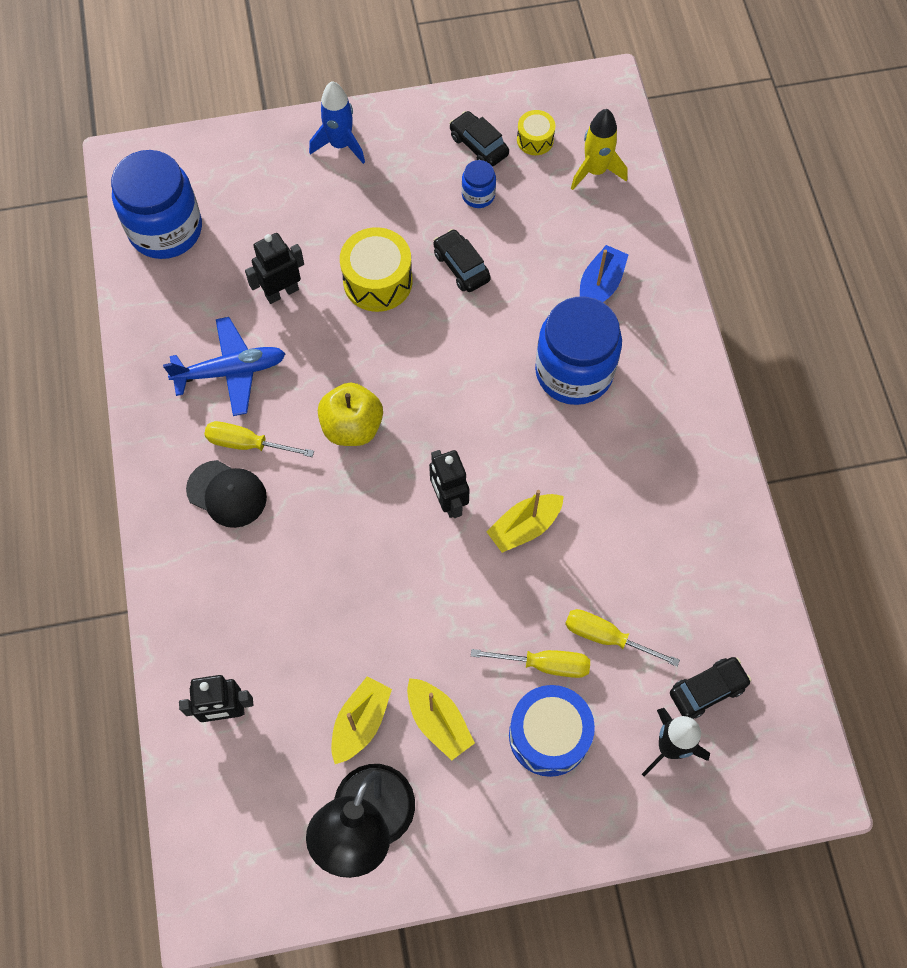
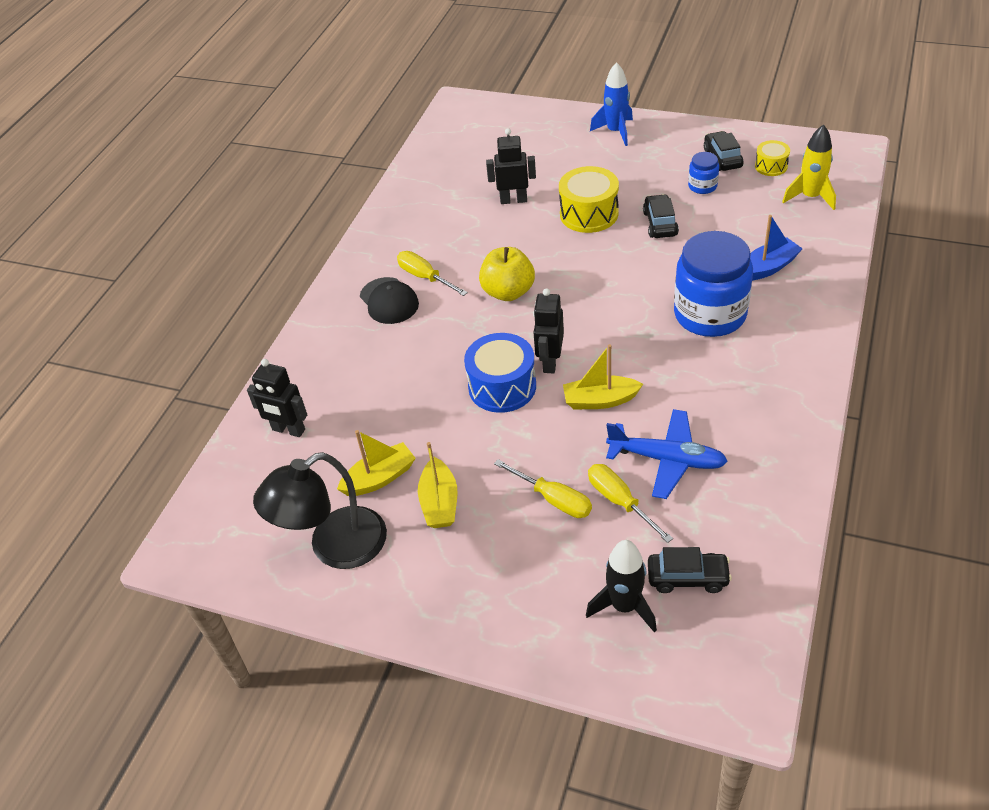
camera: 35 degrees right, 20 degrees down
(165, 229) = (459, 144): blue jar -> none
(231, 371) = (445, 233): blue plane -> blue plane (667, 459)
(549, 735) = (523, 551): blue drum -> blue drum (502, 387)

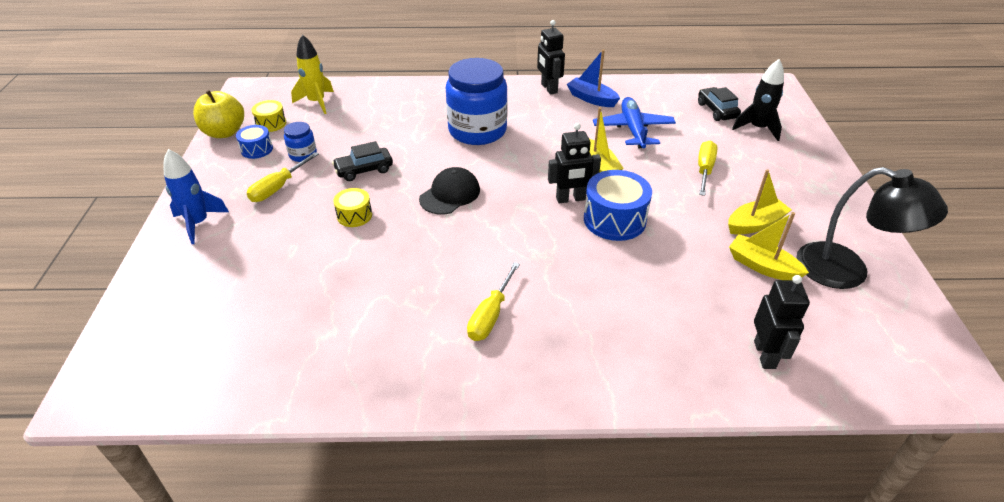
camera: 115 degrees left, 5 degrees down
(389, 301) = (541, 335): black cap -> black cap (450, 194)
(508, 292) = (491, 244): yellow apple -> yellow apple (224, 132)
(513, 200) = (335, 276): black robot -> black robot (549, 88)
(589, 214) = (354, 215): yellow drum -> yellow drum, size x0.56
(619, 501) = (683, 142): yellow screwdriver -> yellow screwdriver (278, 188)
(722, 158) = (257, 149): black car -> blue drum
(768, 267) = (412, 112): blue boat -> blue boat (592, 99)

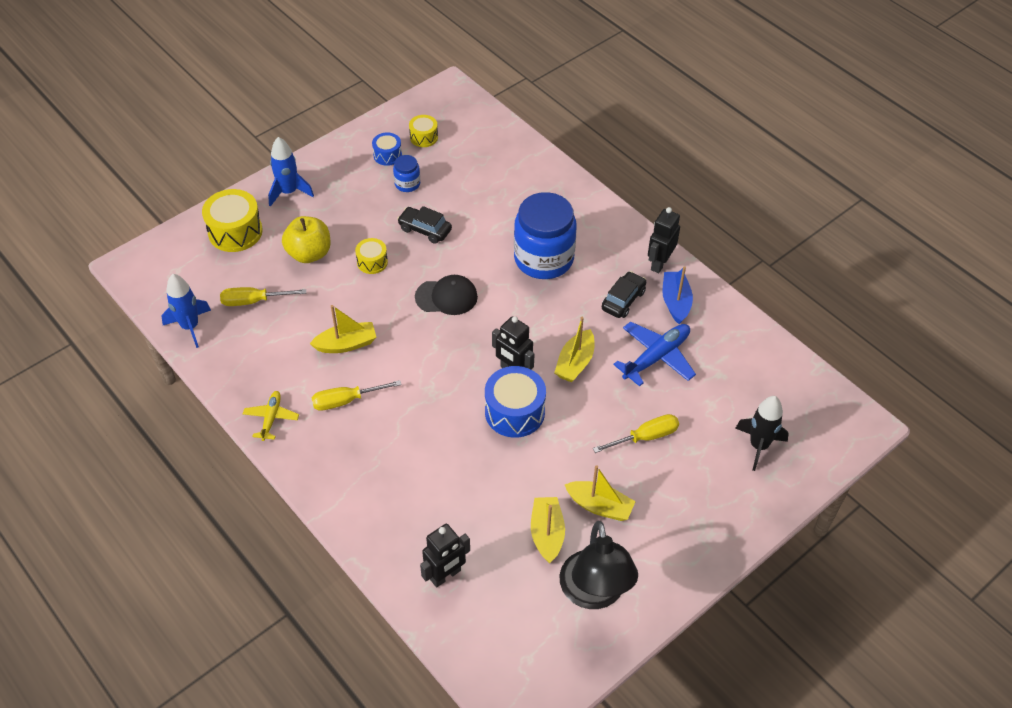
camera: 50 degrees right, 10 degrees up
(184, 284) = (235, 232): none -> yellow drum
(224, 132) = (387, 122): yellow apple -> yellow apple (309, 253)
(248, 388) = (190, 327): none -> blue rocket
(278, 188) = (360, 201): yellow screwdriver -> yellow screwdriver (253, 301)
(317, 102) = (477, 139): yellow rocket -> none
(424, 280) = (346, 344): none -> yellow boat
(450, 385) = (271, 418): none -> yellow plane
(717, 110) = (758, 401): black car -> black car (623, 300)

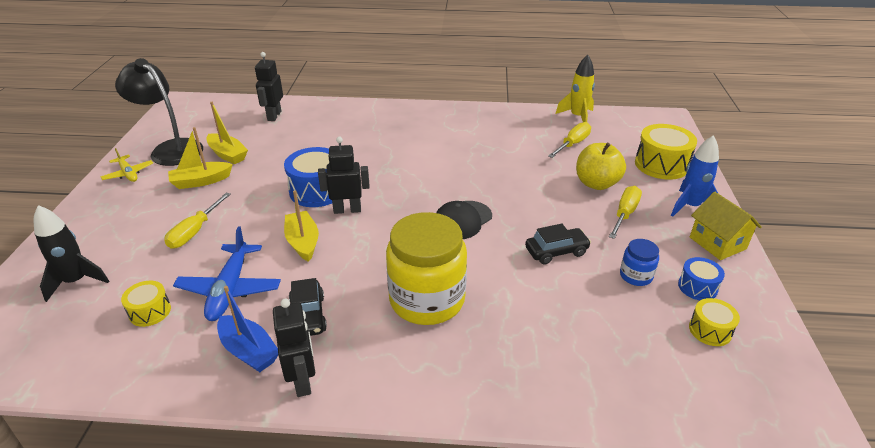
camera: 135 degrees right, 15 degrees down
(190, 327) = (577, 117): blue rocket -> yellow rocket
(271, 418) = (462, 113): yellow plane -> yellow plane (128, 174)
(325, 163) = (717, 243): none -> yellow house
(346, 344) = (481, 159): yellow boat -> none
(346, 401) = (435, 139): yellow screwdriver -> yellow screwdriver (624, 214)
(372, 262) = (550, 206): yellow drum -> yellow drum (150, 311)
(543, 259) = (427, 300): blue jar -> yellow jar

